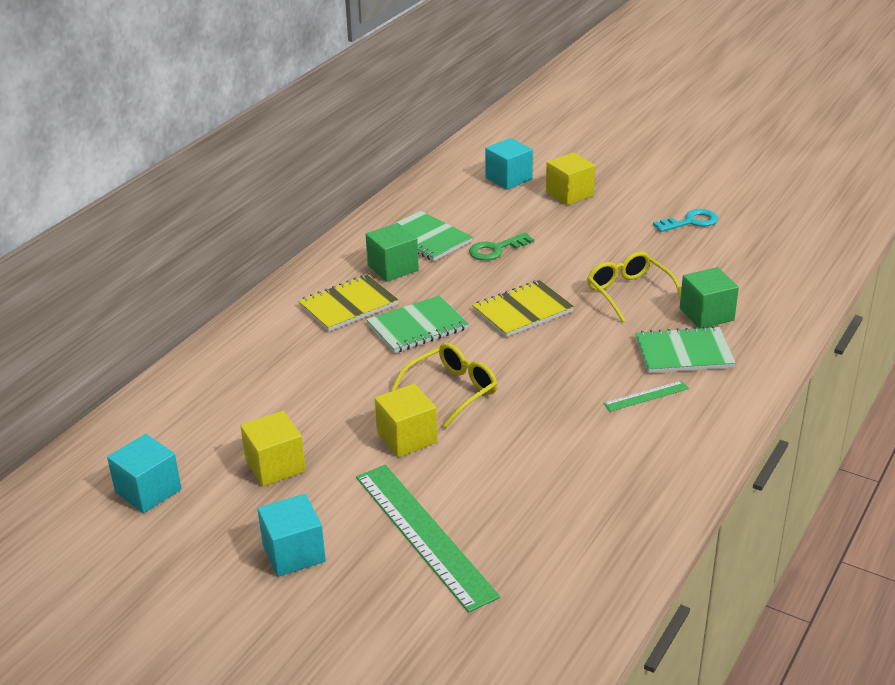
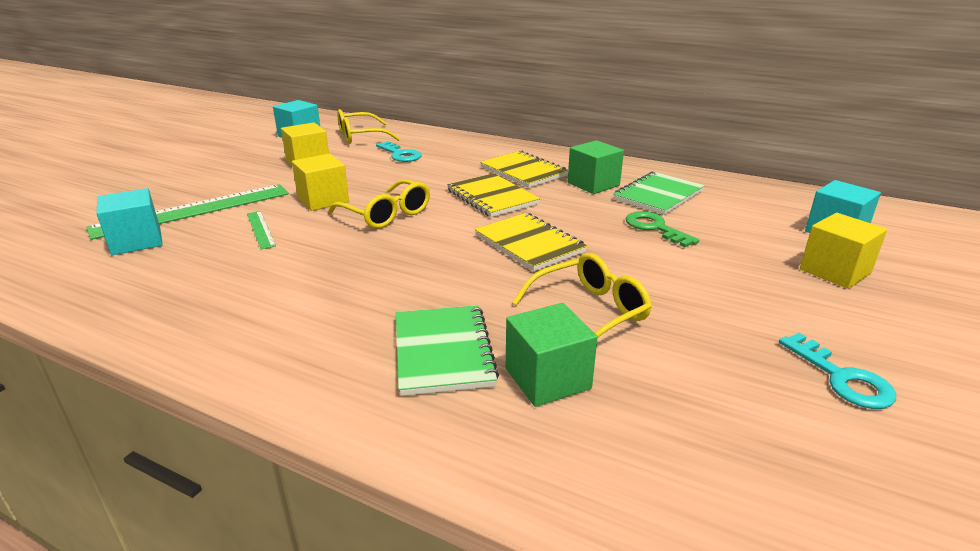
camera: 85 degrees right, 5 degrees down
(175, 431) = (360, 136): none -> yellow glasses
(266, 391) = (400, 154): none -> turquoise key
(293, 553) = (208, 173): turquoise cube -> turquoise cube (136, 241)
(417, 327) = (492, 197): green notebook -> yellow notebook
(646, 396) = (350, 318): green ruler -> green ruler (260, 229)

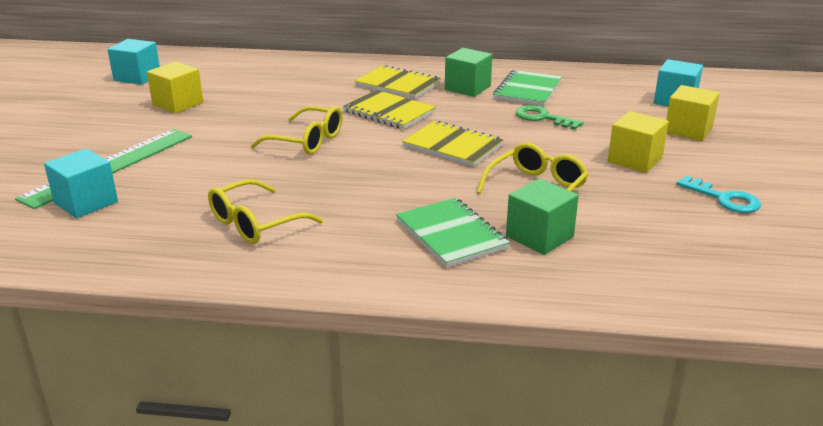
camera: 20 degrees left, 0 degrees up
(260, 229) = (200, 172): green ruler -> none
(323, 200) = (232, 137): yellow cube -> yellow cube (634, 160)
(360, 136) = (205, 70): yellow glasses -> yellow glasses (255, 224)
(400, 154) = (265, 83): turquoise key -> none

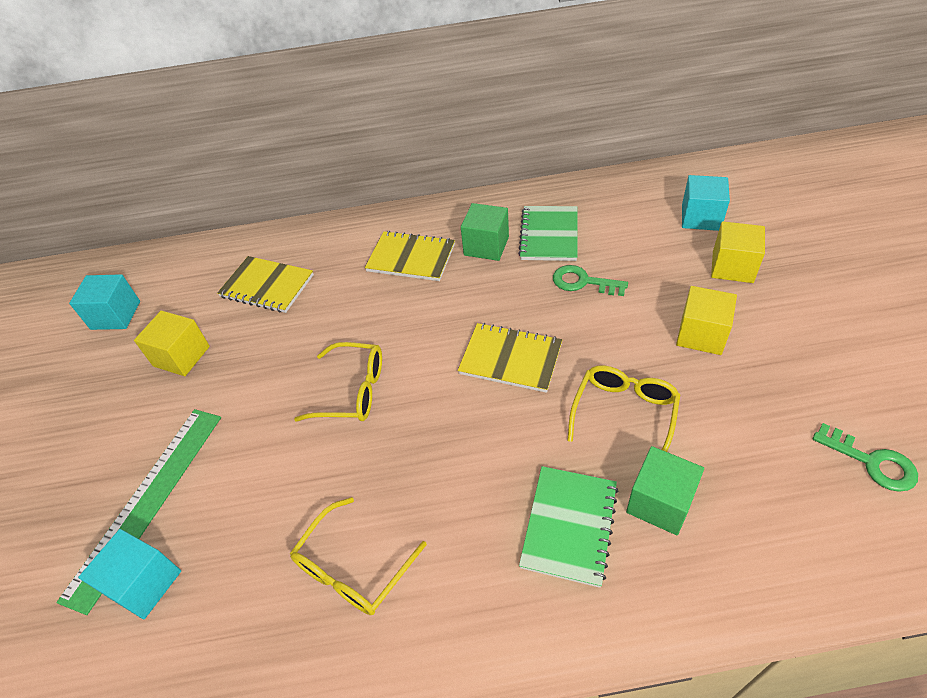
camera: 10 degrees left, 20 degrees up
(389, 112) = (420, 312): yellow notebook -> yellow notebook (267, 286)
(451, 234) = (569, 526): green notebook -> green notebook turned 60 degrees clockwise
(724, 199) = (812, 380): turquoise key -> none
(753, 249) = (872, 462): none -> green key

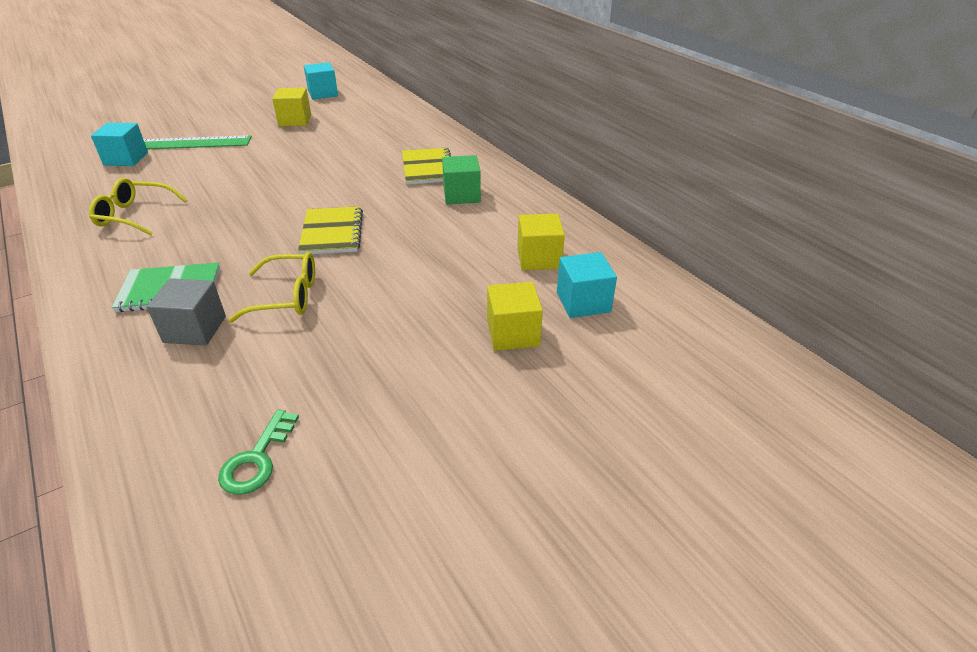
camera: 60 degrees right, 10 degrees down
(267, 286) = (369, 127): yellow notebook -> none
(353, 391) = (280, 180): yellow glasses -> none
(549, 235) = (495, 220): green notebook -> none
(583, 282) = (440, 249): green key -> none
(660, 502) = (195, 329): green cube -> grey cube
(701, 334) = (400, 325): yellow cube -> yellow cube (539, 258)

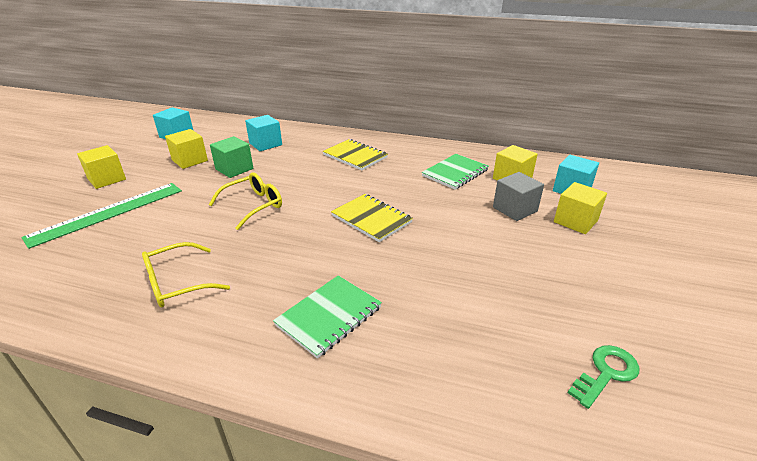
camera: 40 degrees left, 5 degrees down
(126, 159) = (68, 246): turquoise cube -> turquoise cube (265, 144)
(195, 329) = (405, 329): grey cube -> grey cube (515, 209)
(220, 115) = (107, 179): none -> yellow cube
(257, 459) = (606, 373): green key -> green key turned 105 degrees counterclockwise
(287, 296) = (423, 271): yellow glasses -> yellow glasses (253, 205)
(461, 195) = (406, 163): green cube -> green cube (234, 169)
(490, 225) = (455, 173): none -> green notebook

